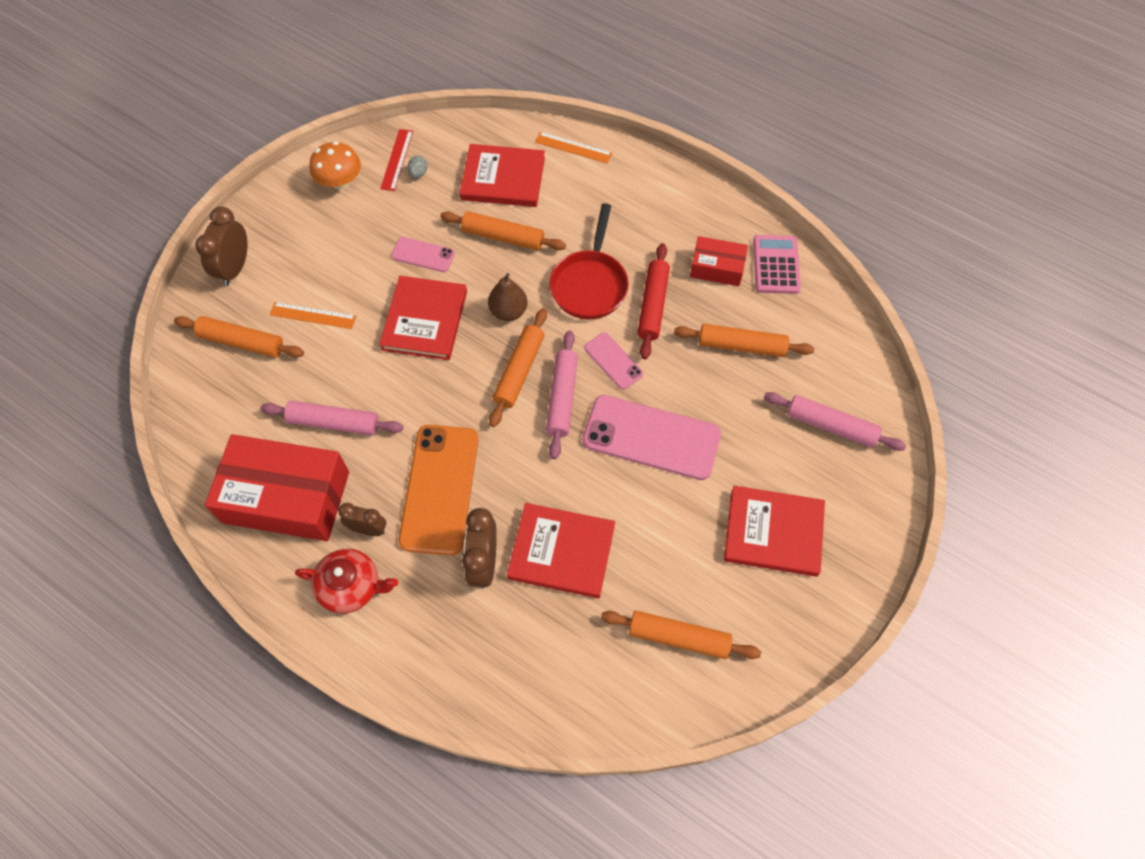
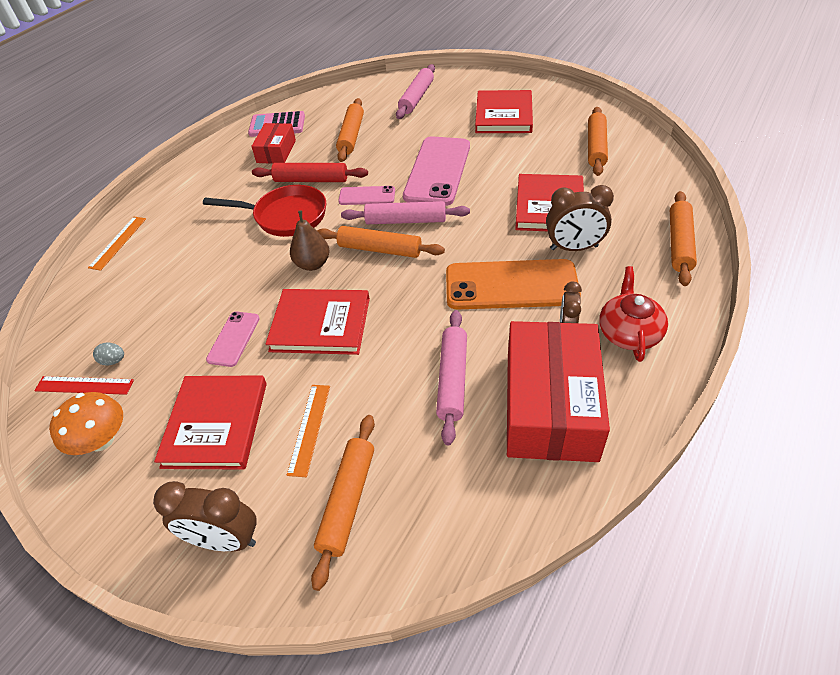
camera: 90 degrees left, 15 degrees down
(503, 178) = (143, 288): red book -> red book (215, 424)
(503, 237) = (221, 279): orange rolling pin -> orange rolling pin (679, 244)
(613, 361) = (367, 196): pink phone -> pink phone turned 45 degrees clockwise

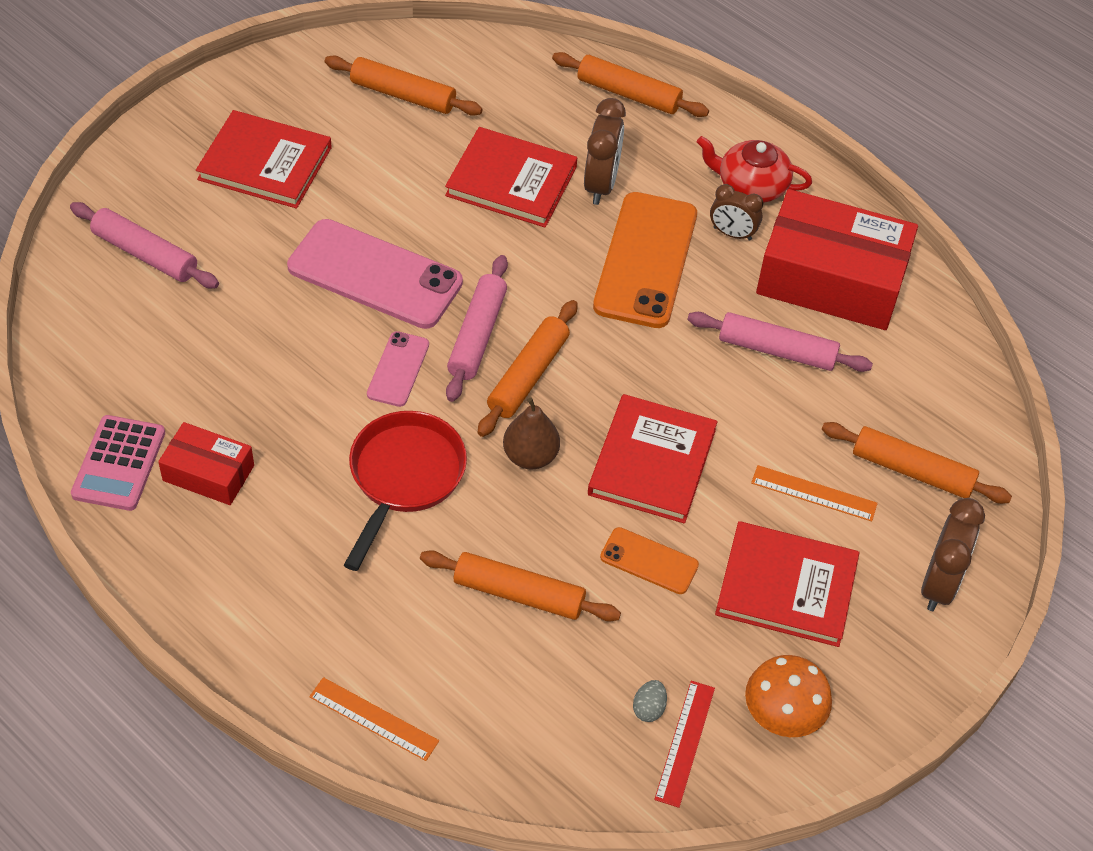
camera: 85 degrees left, 5 degrees up
(233, 339) = (649, 561): pink phone -> orange phone
(311, 180) = (321, 433): red rolling pin -> none
(351, 136) = (217, 362): orange rolling pin -> orange rolling pin (519, 594)

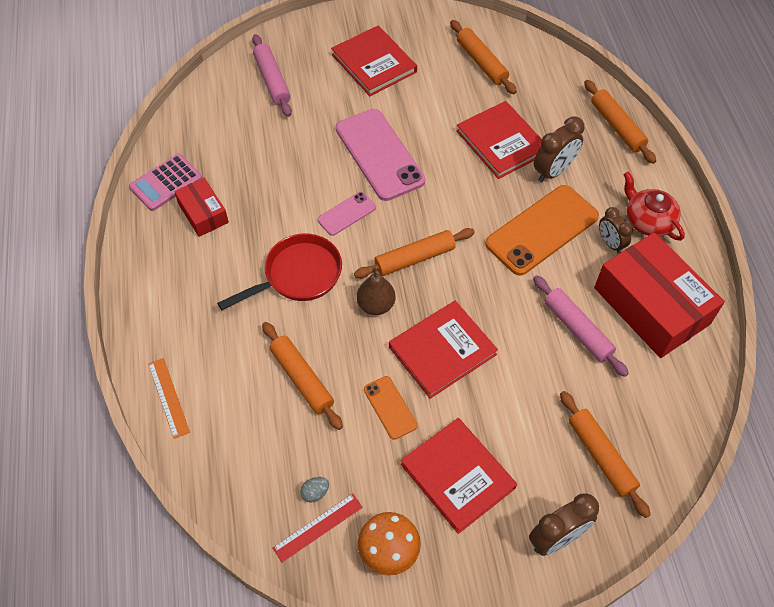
camera: 40 degrees right, 5 degrees up
(477, 335) = (406, 219): pink rolling pin -> none
(814, 493) = (524, 430): orange ruler -> none

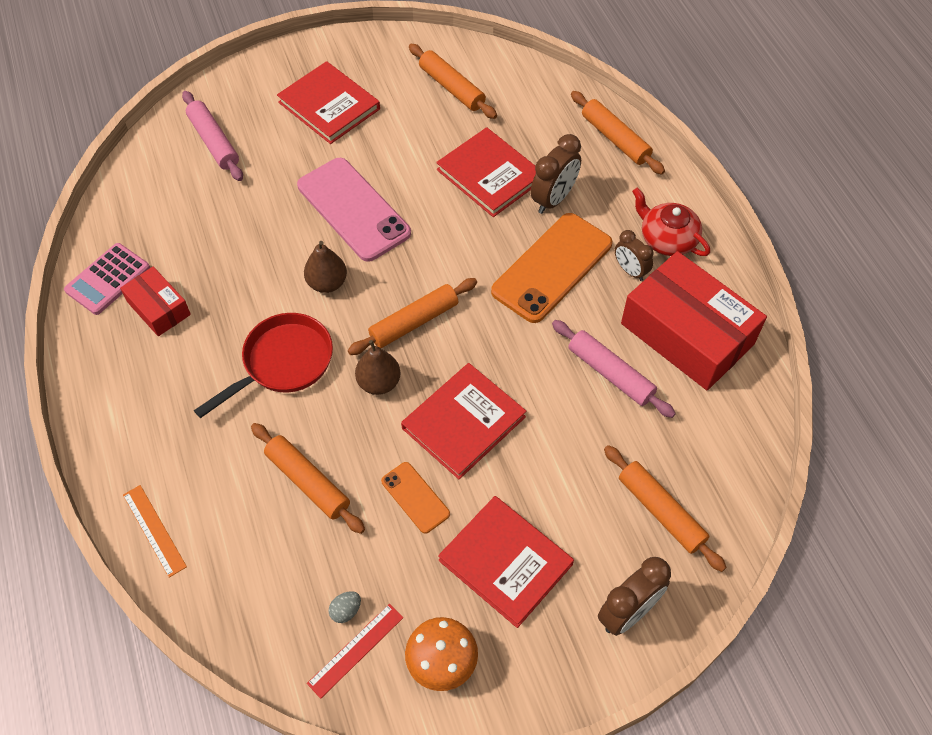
camera: 10 degrees left, 0 degrees up
(346, 214) = (327, 283): pink phone -> brown pear

